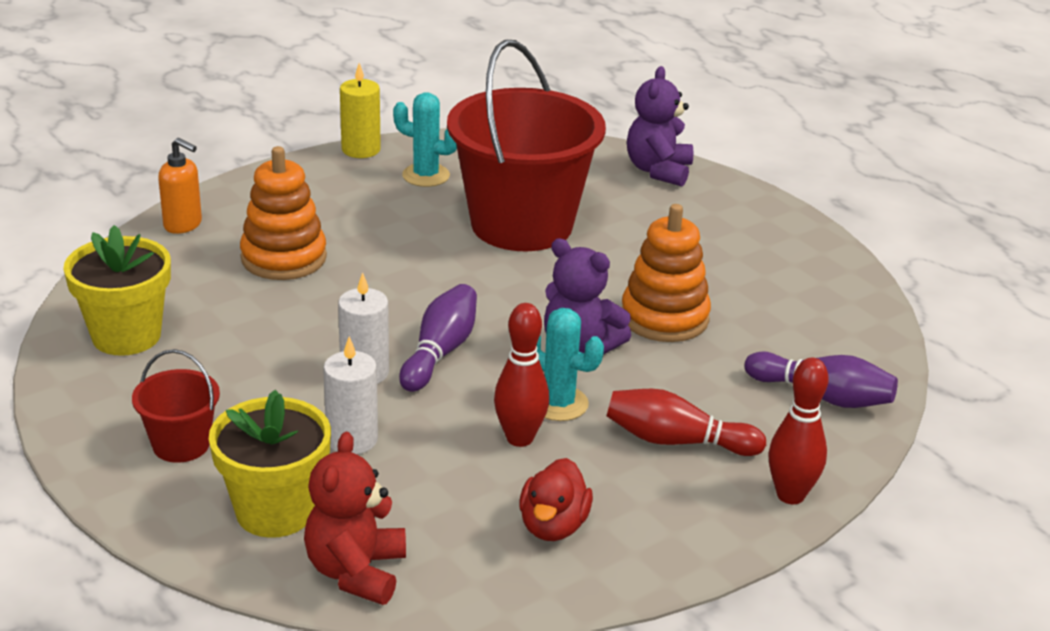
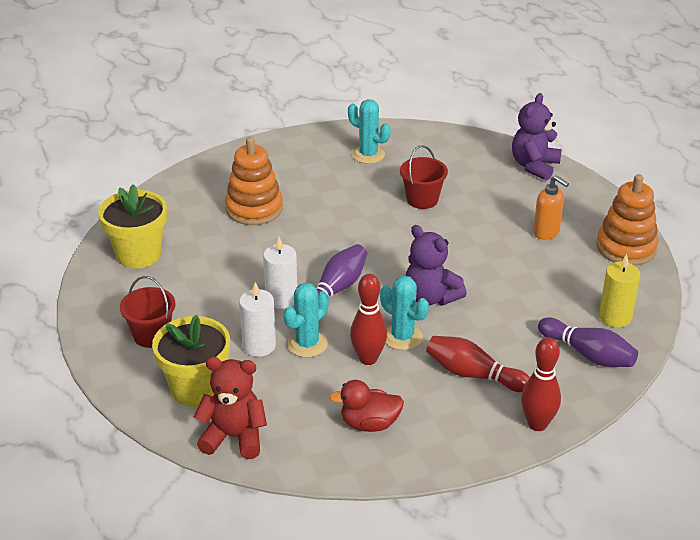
camera: 15 degrees right, 5 degrees up
(183, 225) = (196, 177): orange soap dispenser -> orange soap dispenser (546, 232)
(356, 572) = (234, 437): red teddy bear -> red teddy bear turned 75 degrees clockwise
(361, 149) = (330, 130): yellow candle -> yellow candle (615, 317)
(423, 429) = (307, 344): none -> turquoise cactus
(521, 224) = (422, 199): red bucket -> red bucket, size x0.44
(553, 526) = (369, 424): red duck -> red duck turned 60 degrees clockwise
(664, 318) = (497, 281): orange stacking toy -> orange stacking toy (626, 247)

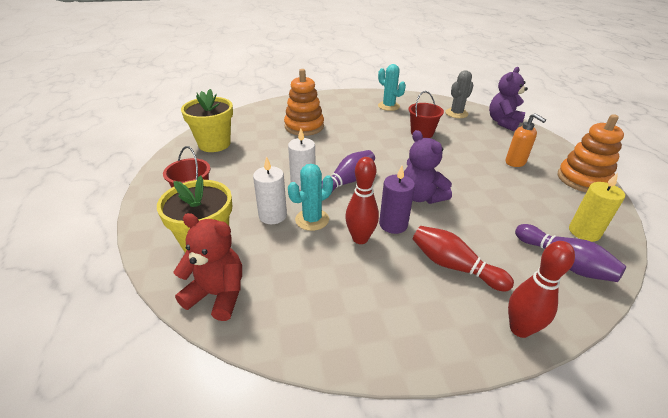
camera: 10 degrees right, 0 degrees up
(369, 424) = (348, 301): red duck -> none
(402, 337) = (393, 224): turquoise cactus -> purple candle
(468, 157) = (456, 113): none -> grey cactus

